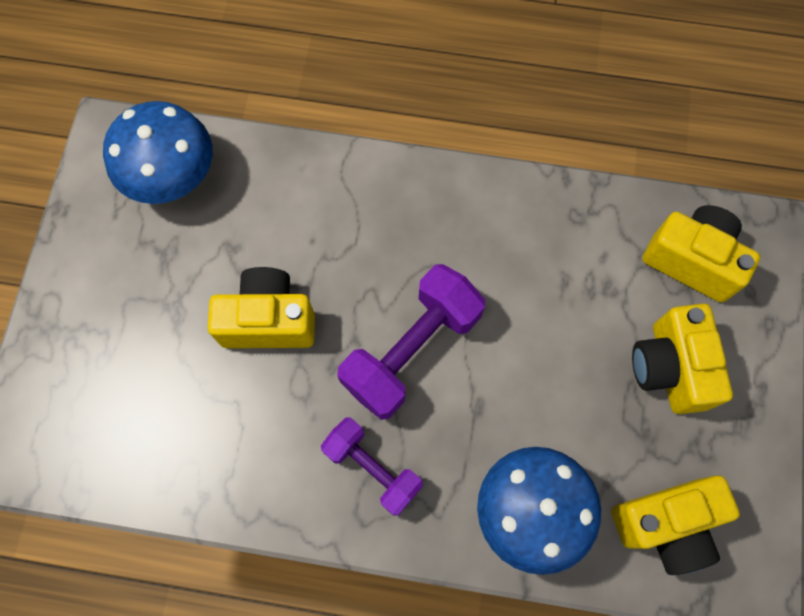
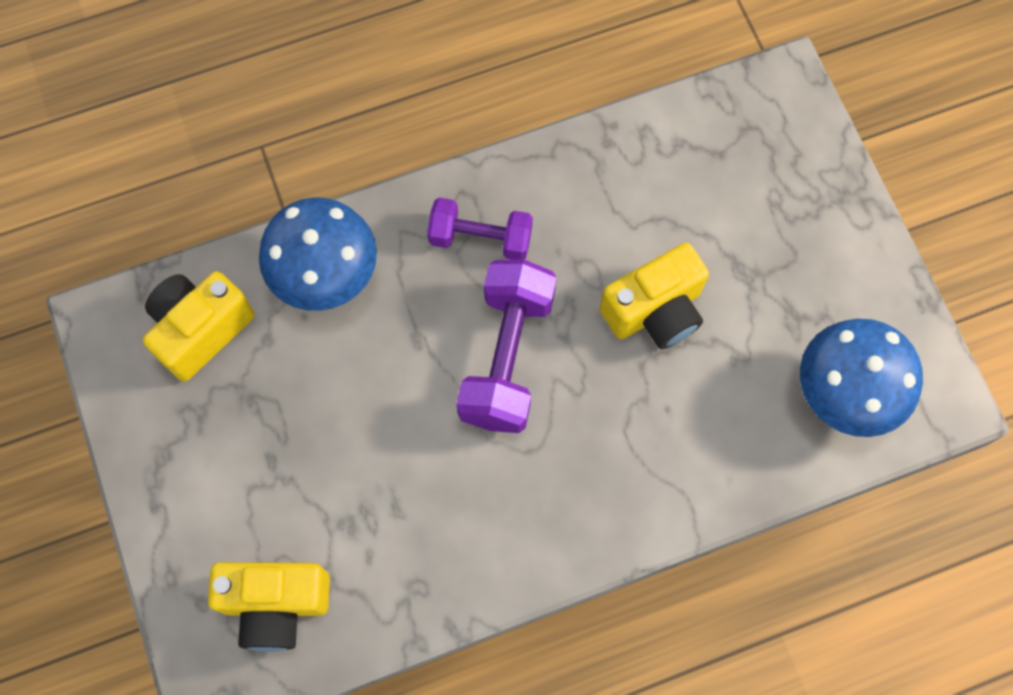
camera: 150 degrees right, 0 degrees up
(669, 368) = (253, 475): yellow camera -> none

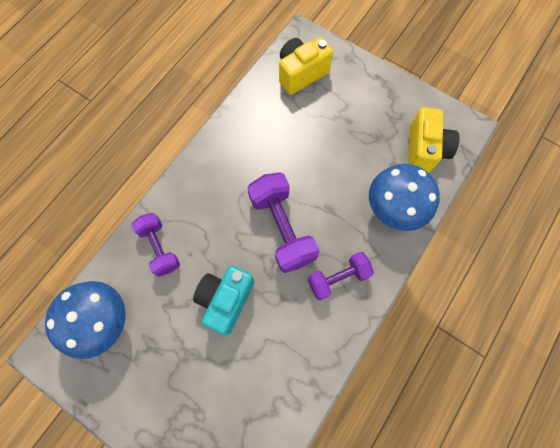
camera: 145 degrees right, 0 degrees up
(655, 311) = (226, 300): yellow camera -> turquoise camera
(707, 449) = (159, 248): none -> purple dumbbell

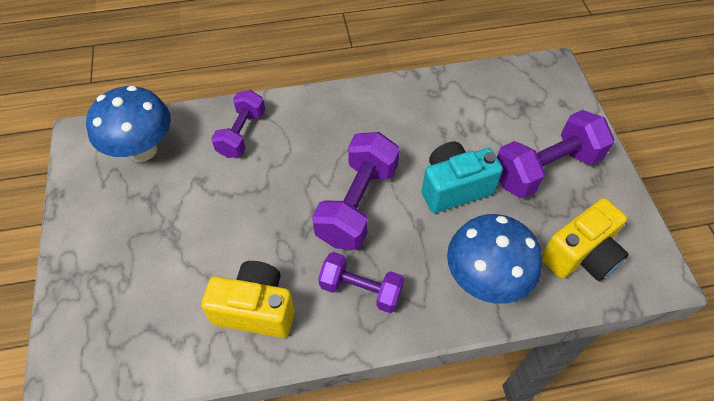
camera: 45 degrees right, 15 degrees down
(226, 300) = (245, 217): turquoise camera -> turquoise camera (454, 188)
(301, 74) = (517, 96): yellow camera -> yellow camera (256, 309)
(360, 111) = (545, 169): none -> purple dumbbell

